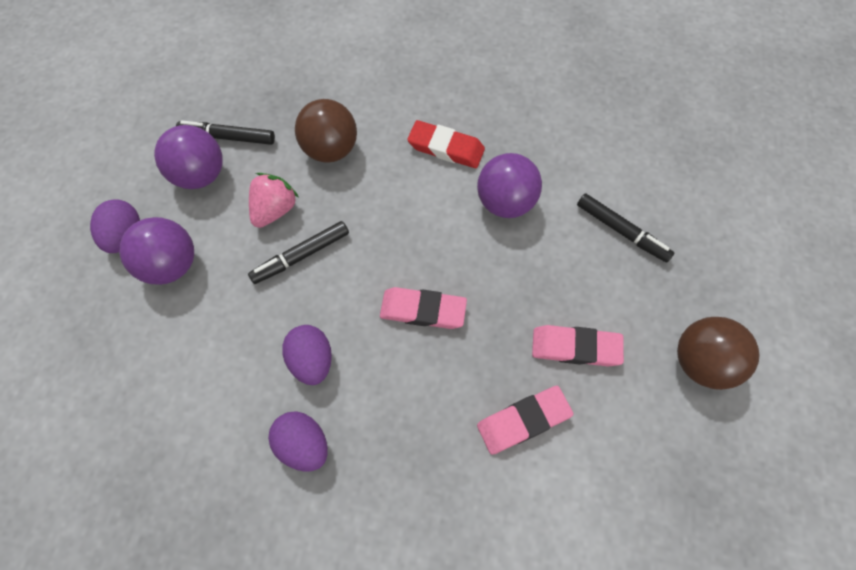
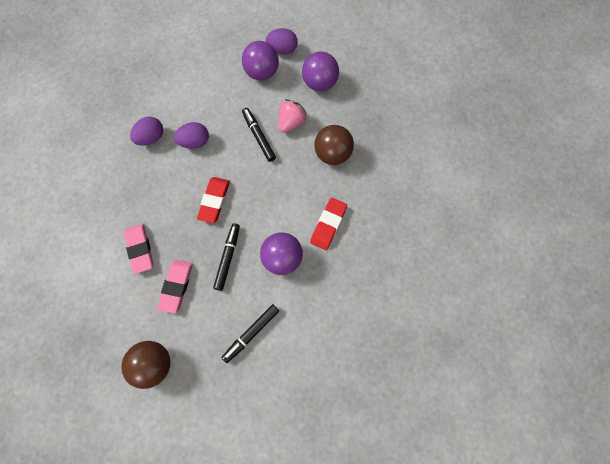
camera: 95 degrees right, 5 degrees up
(228, 137) = (346, 96): black marker -> black marker (227, 258)
(275, 209) = (291, 122): pink strawberry -> pink strawberry turned 90 degrees counterclockwise
(423, 310) = (214, 201): pink eraser -> red eraser

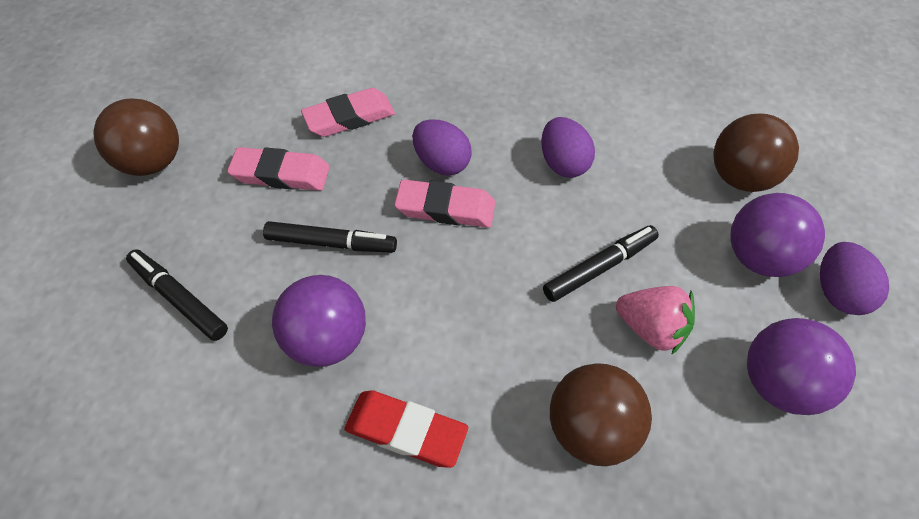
camera: 85 degrees right, 15 degrees down
(151, 138) = (557, 102): purple egg -> purple egg (442, 163)
(214, 201) = (445, 208): red eraser -> pink eraser
(217, 67) = (740, 177): none -> brown ball

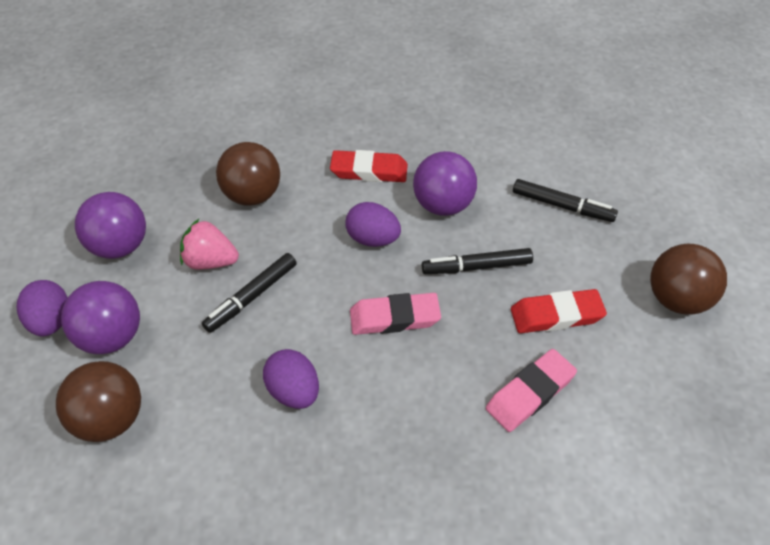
camera: 165 degrees right, 5 degrees down
(281, 174) = (556, 315): pink eraser -> red eraser
(442, 163) = (414, 362): purple egg -> purple egg (373, 239)

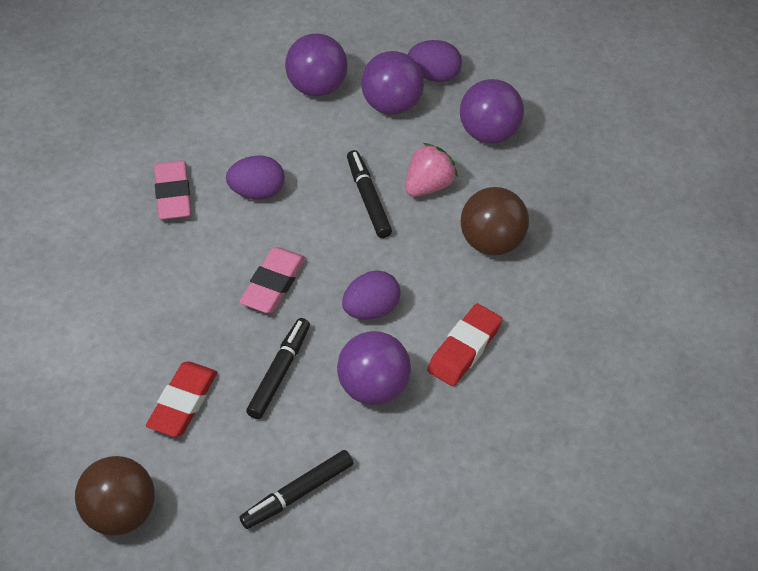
camera: 120 degrees right, 0 degrees up
(111, 418) = (317, 87): brown ball -> purple ball
(530, 393) = (132, 337): pink eraser -> pink eraser (173, 194)

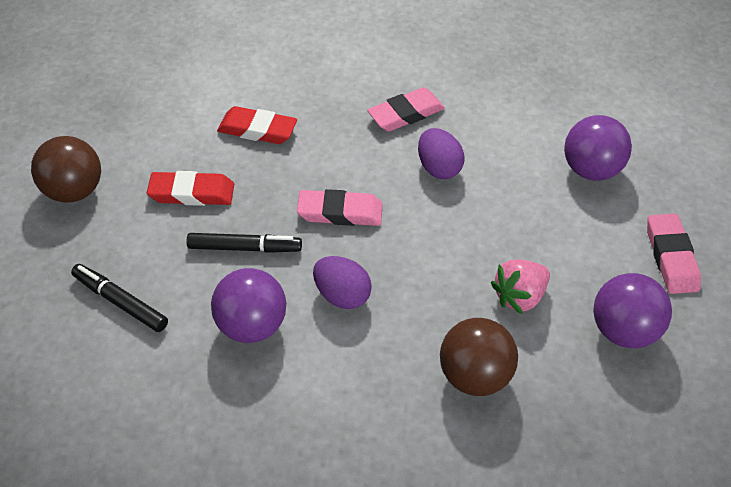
camera: 70 degrees right, 0 degrees up
(368, 199) = (474, 251): black marker -> none
(392, 105) = (607, 234): purple ball -> none
(428, 185) = (519, 296): pink strawberry -> pink strawberry turned 120 degrees clockwise
(434, 75) = (671, 257): purple egg -> pink eraser
(464, 348) = (326, 388): red eraser -> red eraser (257, 130)

